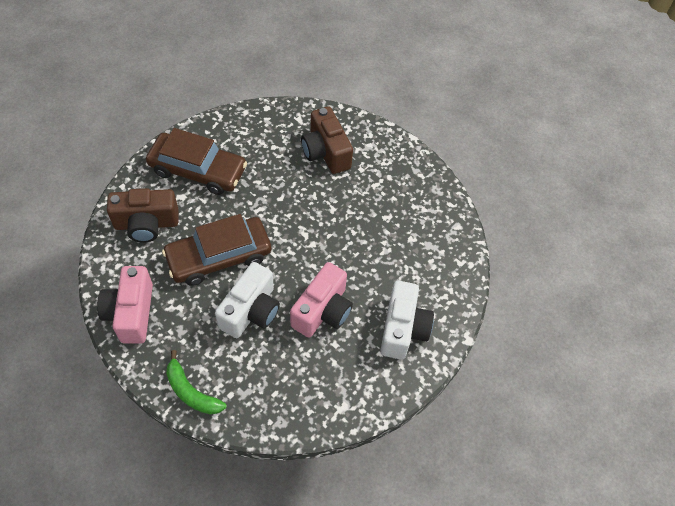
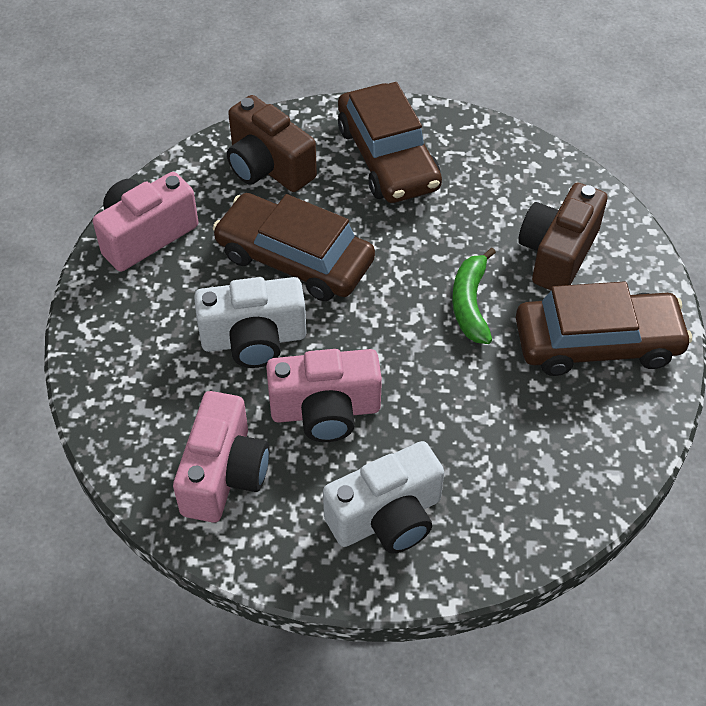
camera: 55 degrees right, 5 degrees down
(191, 391) = (99, 358): green banana -> green banana (470, 303)
(318, 382) = (224, 474): none -> pink camera
(387, 177) = (597, 343): none -> brown car

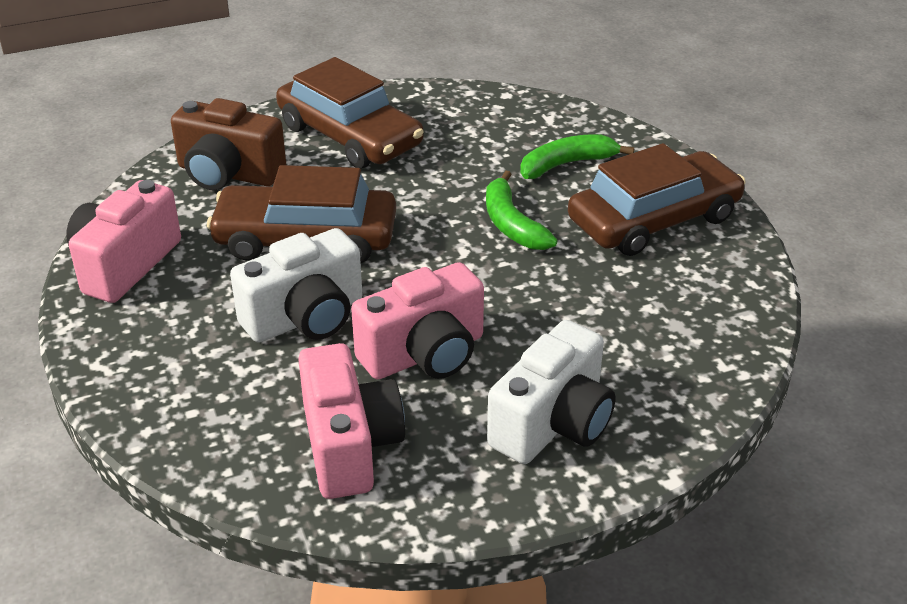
camera: 25 degrees left, 15 degrees down
(557, 253) = (567, 164): brown camera -> green banana

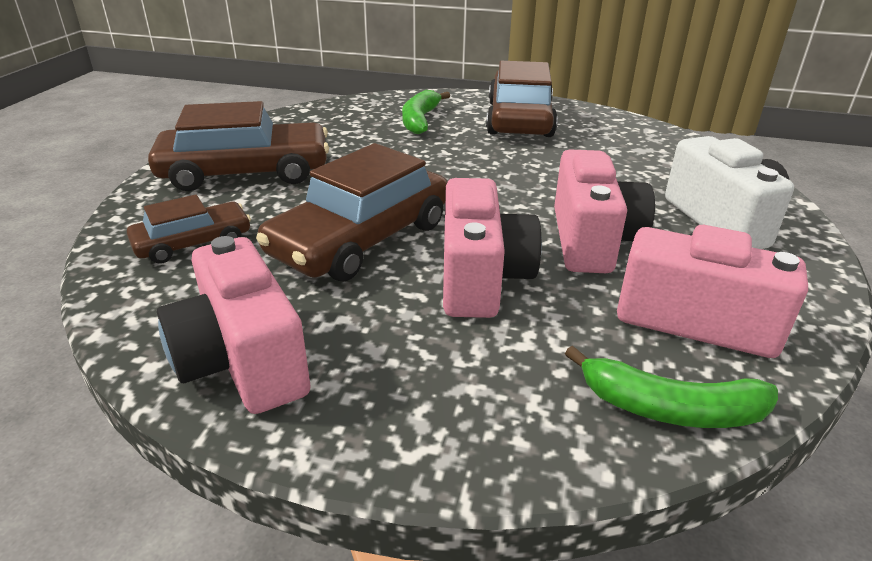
camera: 55 degrees left, 5 degrees down
(228, 174) = (193, 243): brown camera -> brown car
(306, 318) = (481, 278): white camera -> pink camera
(512, 224) = (463, 157): green banana -> green banana (670, 408)

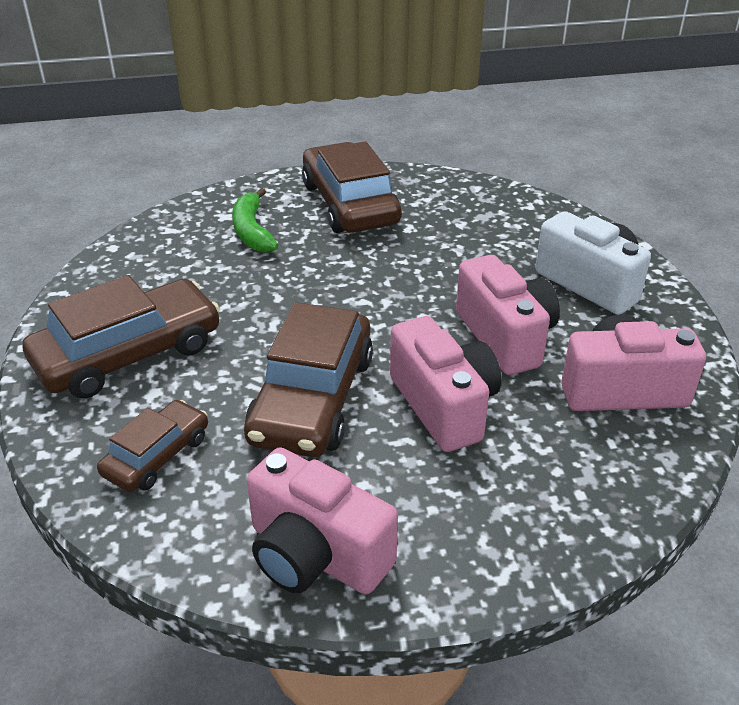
camera: 25 degrees left, 5 degrees up
(670, 408) = (644, 473): green banana -> none

